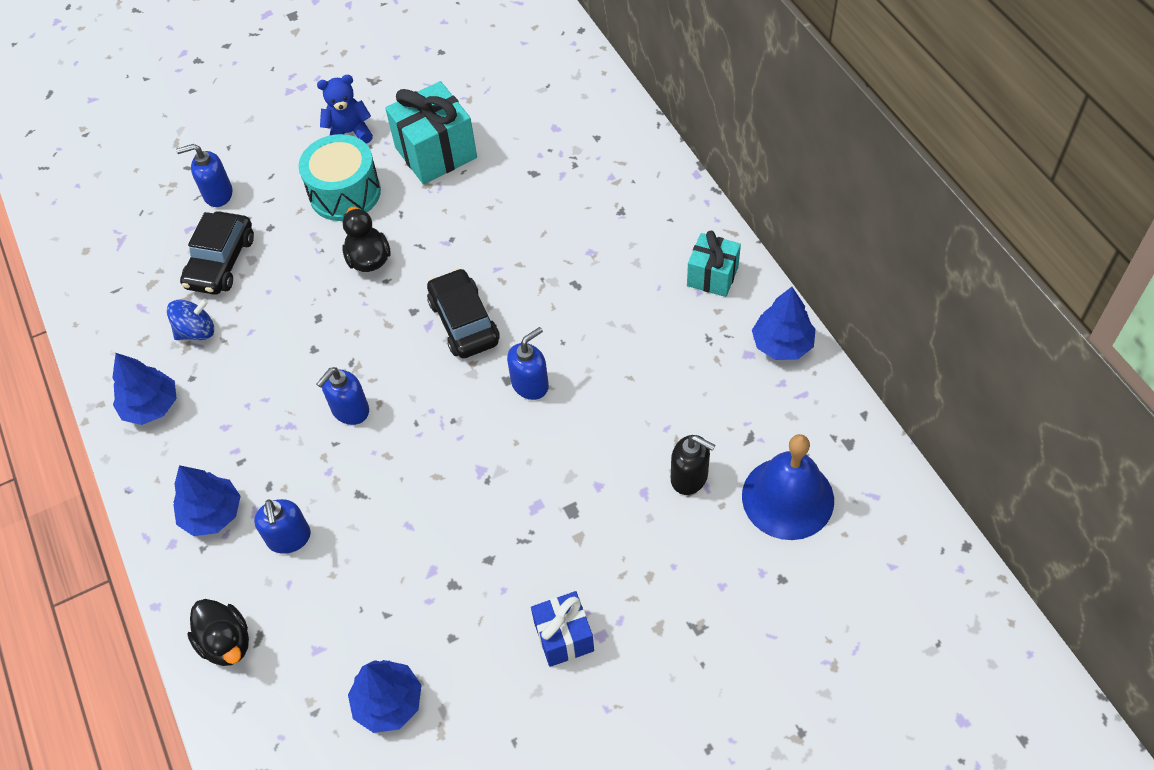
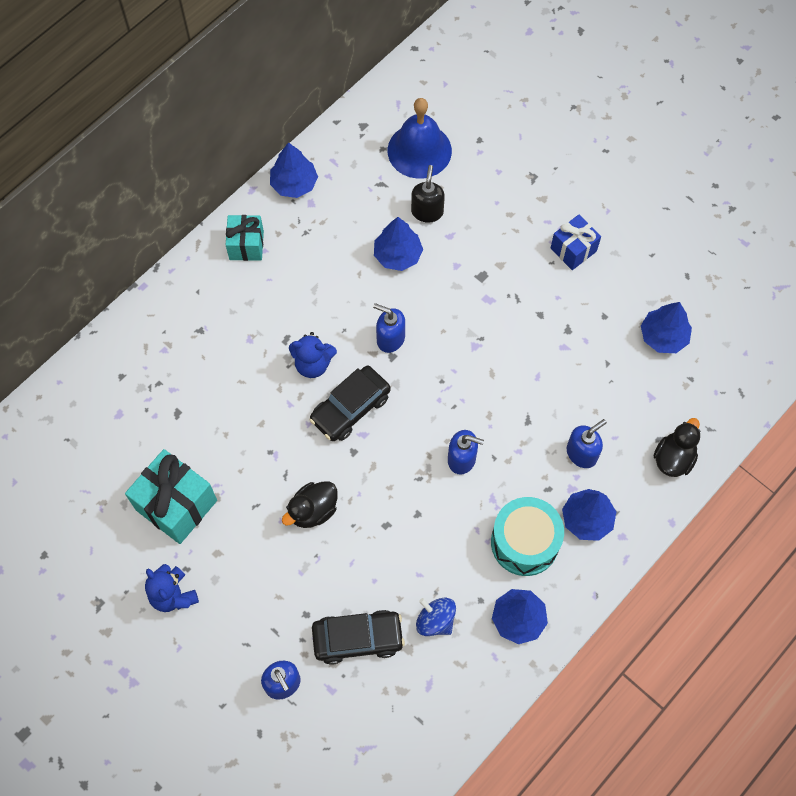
camera: 115 degrees left, 10 degrees up
(345, 193) = (246, 565): turquoise drum -> turquoise drum (524, 542)
(533, 301) = (313, 364): none -> blue teddy bear
(639, 425) = (397, 255): none -> blue tree

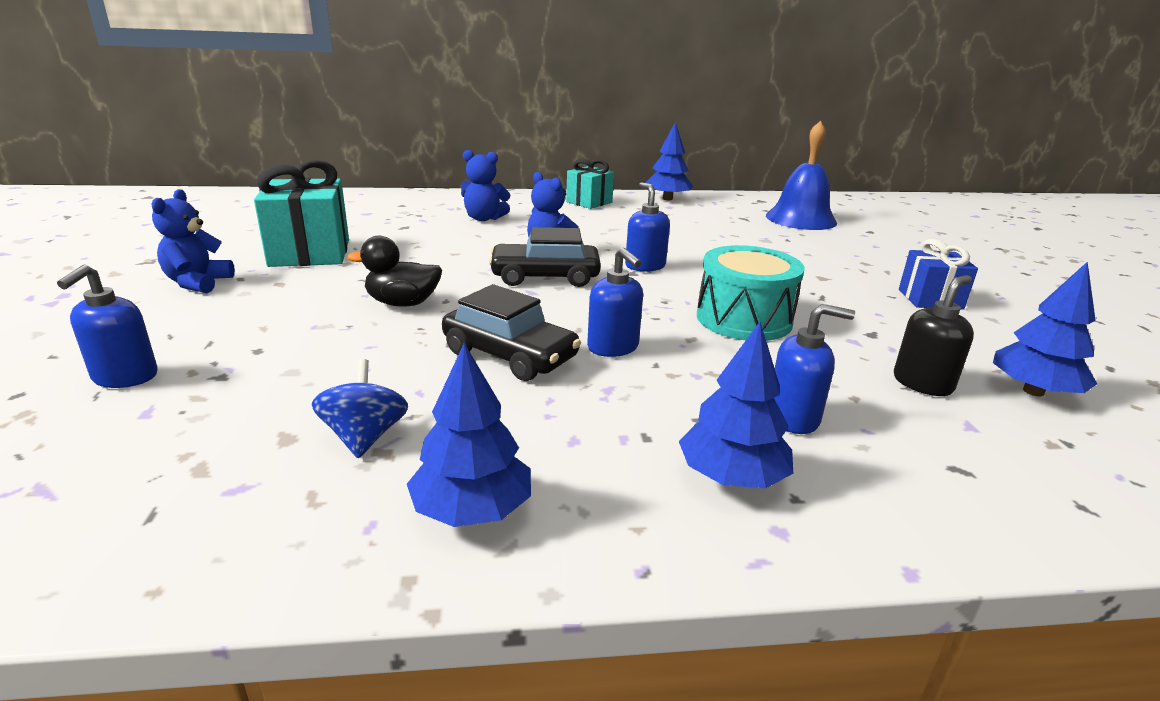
camera: 40 degrees right, 40 degrees down
(211, 348) = (484, 218): none -> blue teddy bear
(358, 638) = (259, 395): black car -> black car (510, 355)
(397, 255) = (714, 241): blue tree -> none
(427, 211) = (773, 237): black soap dispenser -> black soap dispenser (922, 383)
(524, 542) = (599, 444): turquoise drum -> turquoise drum (744, 319)
(673, 458) = (973, 500): black duck -> none

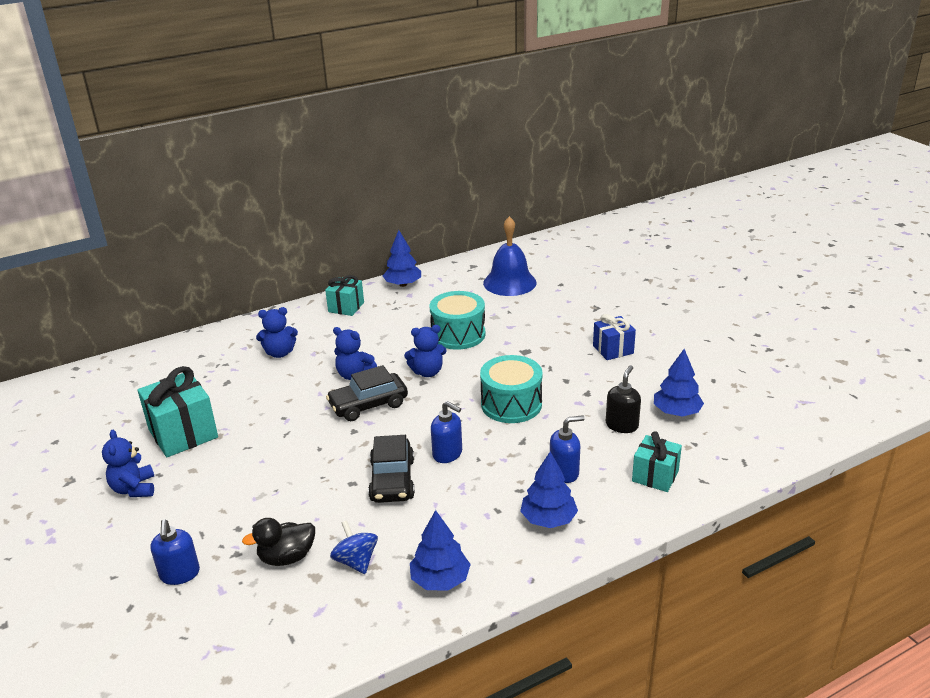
camera: 20 degrees left, 5 degrees up
(402, 303) = (293, 460): black duck -> black duck (287, 557)
(510, 355) = (392, 480): black car -> black car turned 75 degrees clockwise
(645, 266) = (427, 372): blue soap dispenser -> blue teddy bear
(708, 244) = (458, 334): none -> turquoise drum
(974, 470) = (655, 476): none -> turquoise gift

